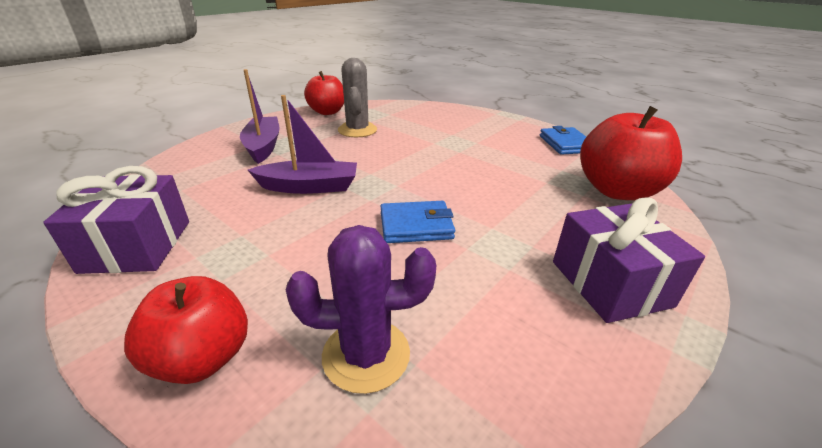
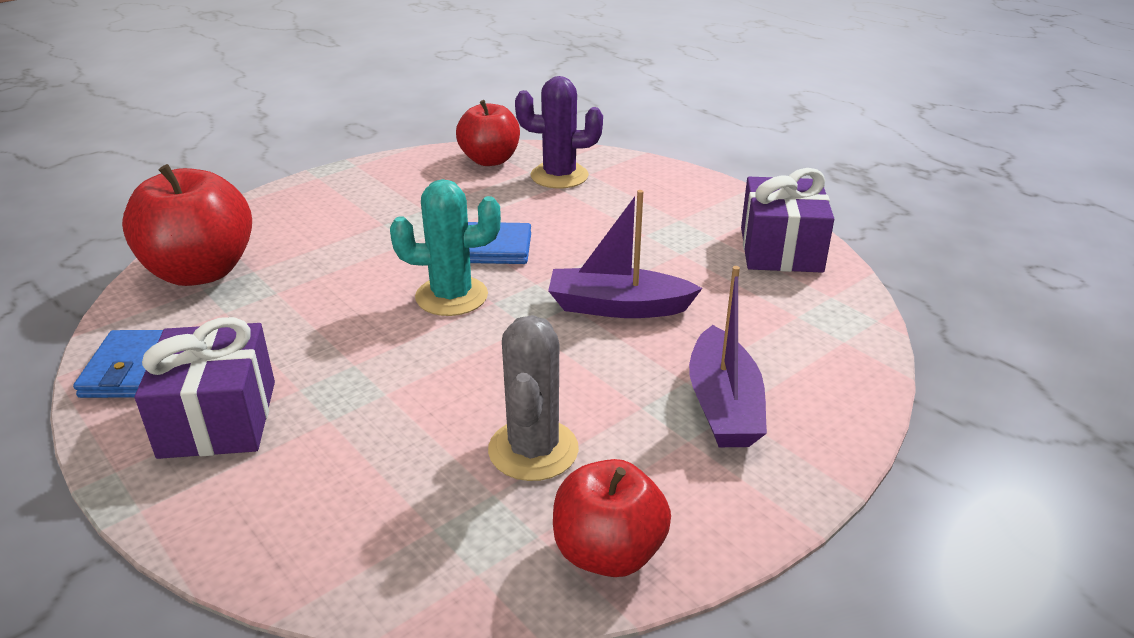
camera: 170 degrees left, 0 degrees up
(203, 358) = (666, 182): red apple -> red apple (490, 160)
(427, 186) = (451, 296): none -> turquoise cactus
(610, 283) = (348, 195): purple gift -> purple gift (218, 419)

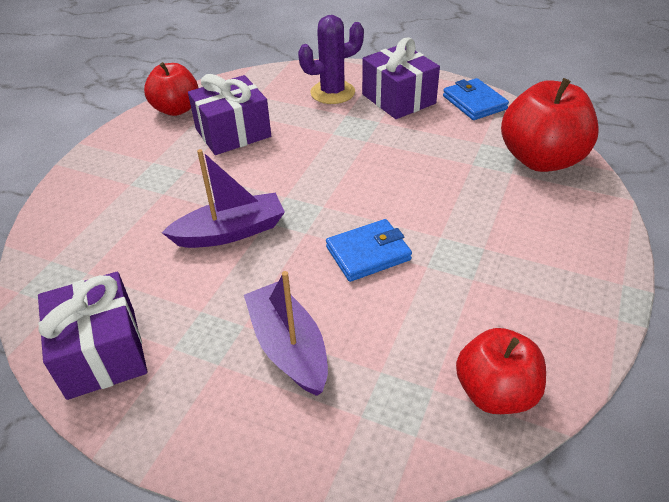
camera: 155 degrees right, 10 degrees up
(451, 296) = (355, 199): turquoise cactus -> none
(533, 450) = (233, 133): grey cactus -> purple gift
(559, 176) = (391, 393): purple cactus -> purple cactus (332, 92)
(723, 405) = (136, 185): purple boat -> purple boat (289, 347)

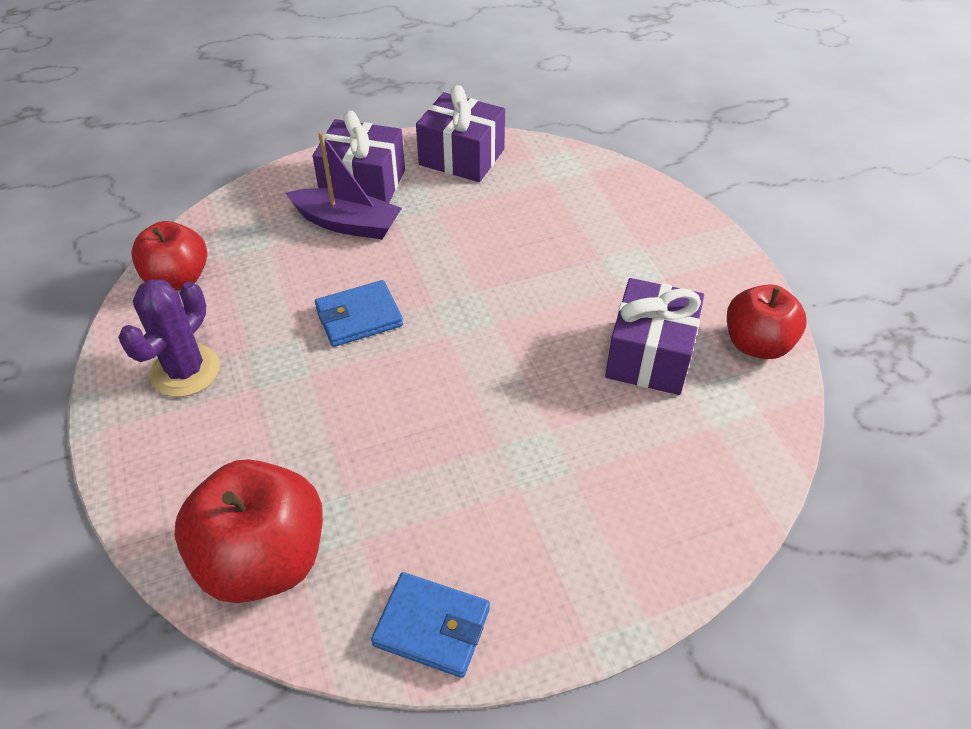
camera: 135 degrees right, 5 degrees up
(230, 232) = (494, 264): purple boat -> none
(332, 92) = (638, 501): purple cactus -> purple cactus (185, 371)
(368, 253) = (359, 317): blue wallet -> blue wallet turned 45 degrees clockwise
(398, 99) = (542, 554): purple gift -> purple gift (363, 183)

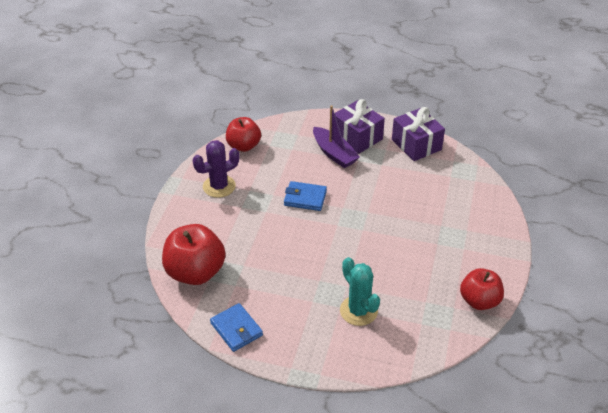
camera: 35 degrees right, 5 degrees down
(606, 462) = (358, 311): none -> turquoise cactus
(650, 356) = (421, 279): purple gift -> none

